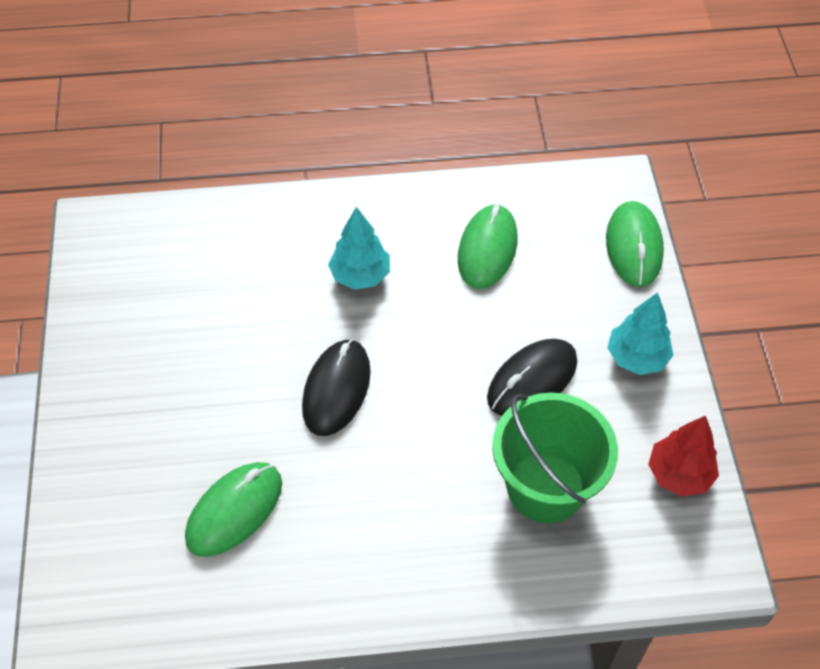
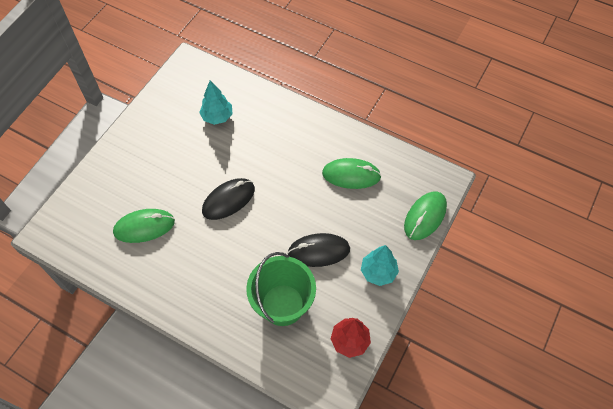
camera: 35 degrees right, 5 degrees up
(360, 275) = (282, 153): turquoise tree -> turquoise tree (217, 117)
(487, 249) = (351, 175): green mouse -> green mouse turned 45 degrees clockwise

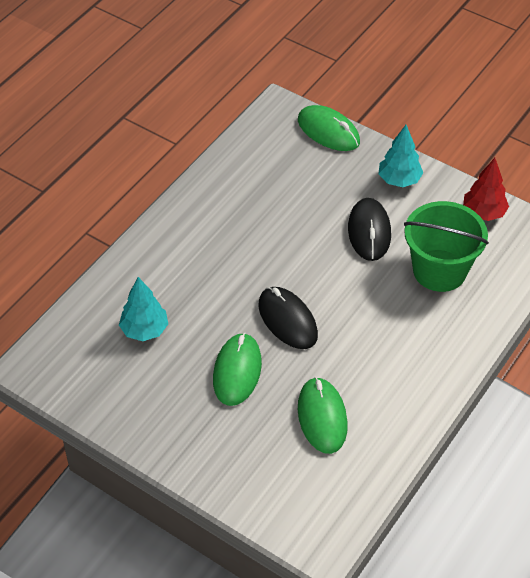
camera: 85 degrees left, 10 degrees down
(351, 175) = (263, 192): green mouse -> green mouse (237, 371)

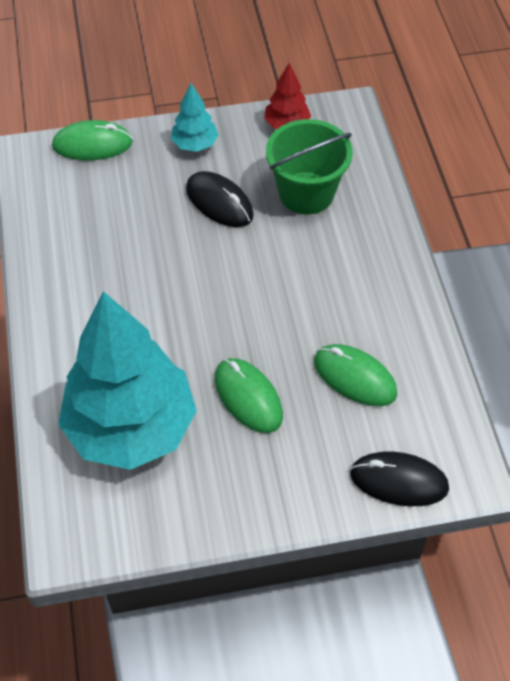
camera: 45 degrees left, 5 degrees up
(144, 330) = (131, 428): turquoise tree -> turquoise tree, size x2.34
(287, 320) = (239, 322): black mouse -> black mouse (399, 481)

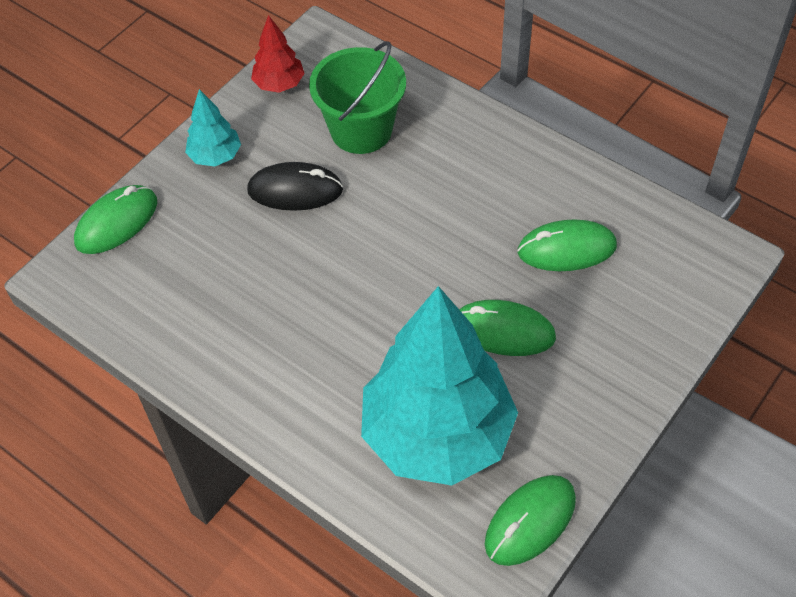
camera: 40 degrees left, 0 degrees up
(125, 531) = (530, 521): none -> green mouse
(399, 481) = (686, 301): black mouse -> none

